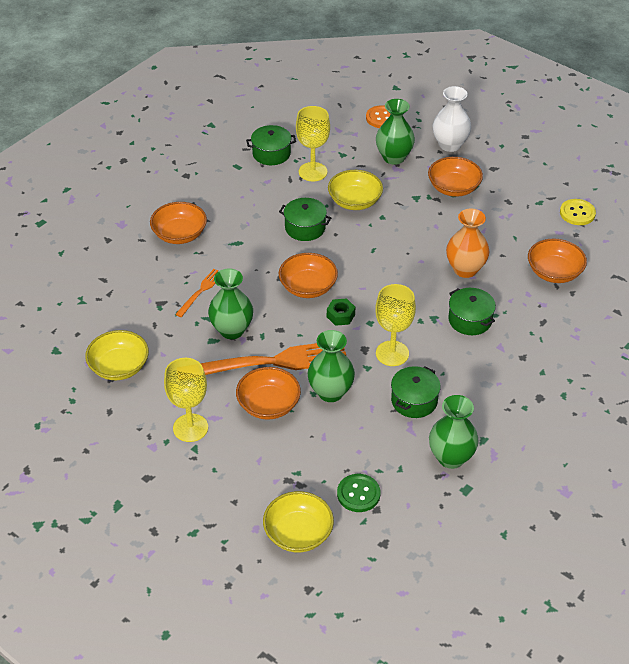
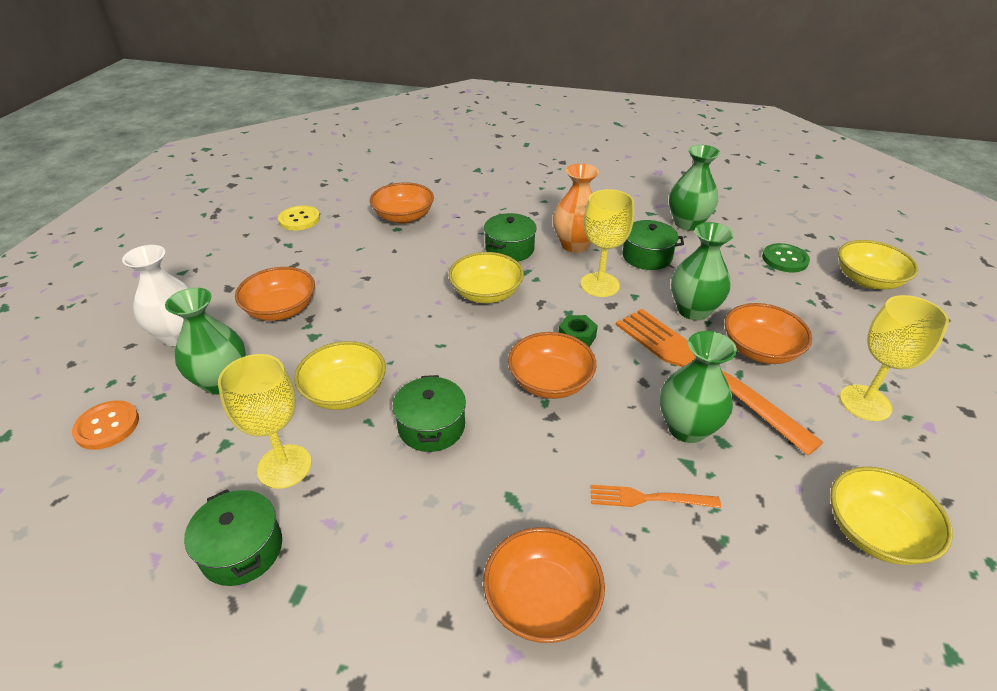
camera: 115 degrees left, 5 degrees down
(417, 288) = (486, 293): none -> yellow bowl
(465, 269) = (433, 268): orange vase -> orange vase (575, 245)

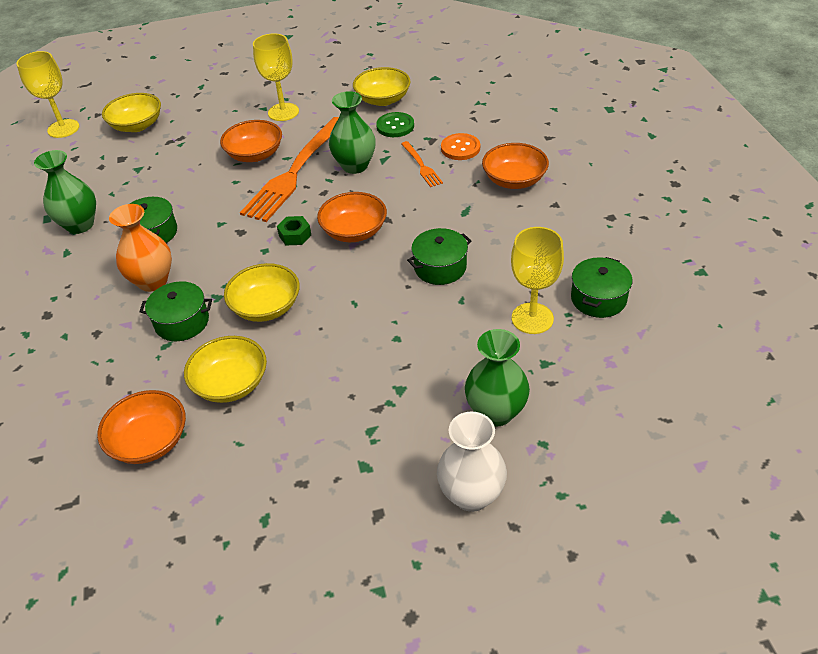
camera: 115 degrees left, 5 degrees up
(107, 426) = (597, 450): orange button -> orange button (460, 148)
(281, 309) = (381, 439): orange bowl -> none
(299, 219) = (201, 549): yellow button -> none
(345, 392) = (445, 328): yellow bowl -> yellow bowl (231, 383)
(599, 285) = (214, 246): yellow goblet -> yellow goblet (63, 128)
(693, 310) = (224, 191): green vase -> none
(785, 259) = (123, 164): green button -> green button (395, 126)

